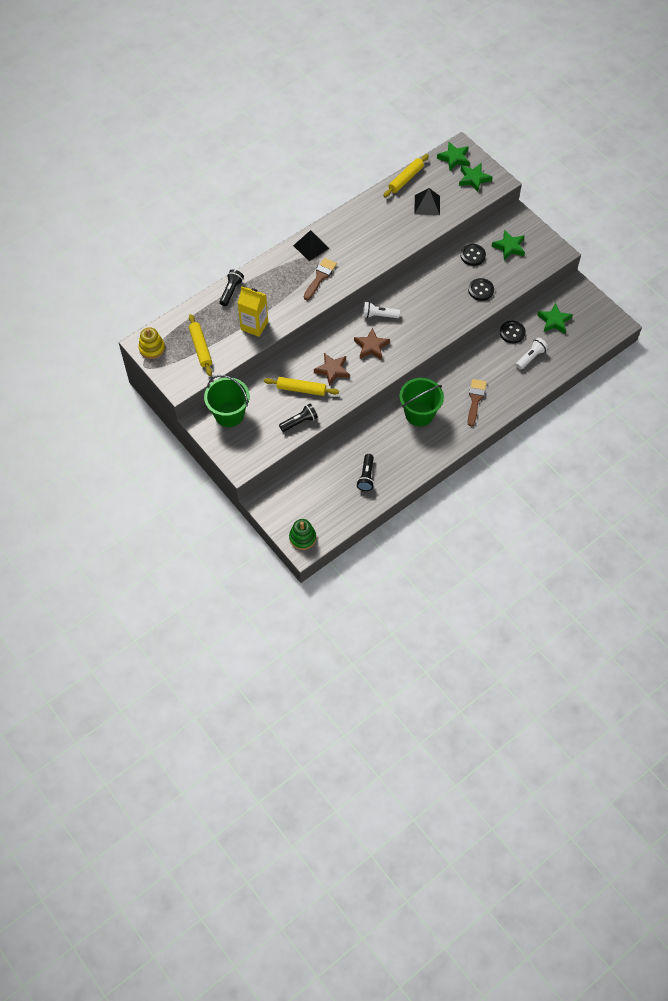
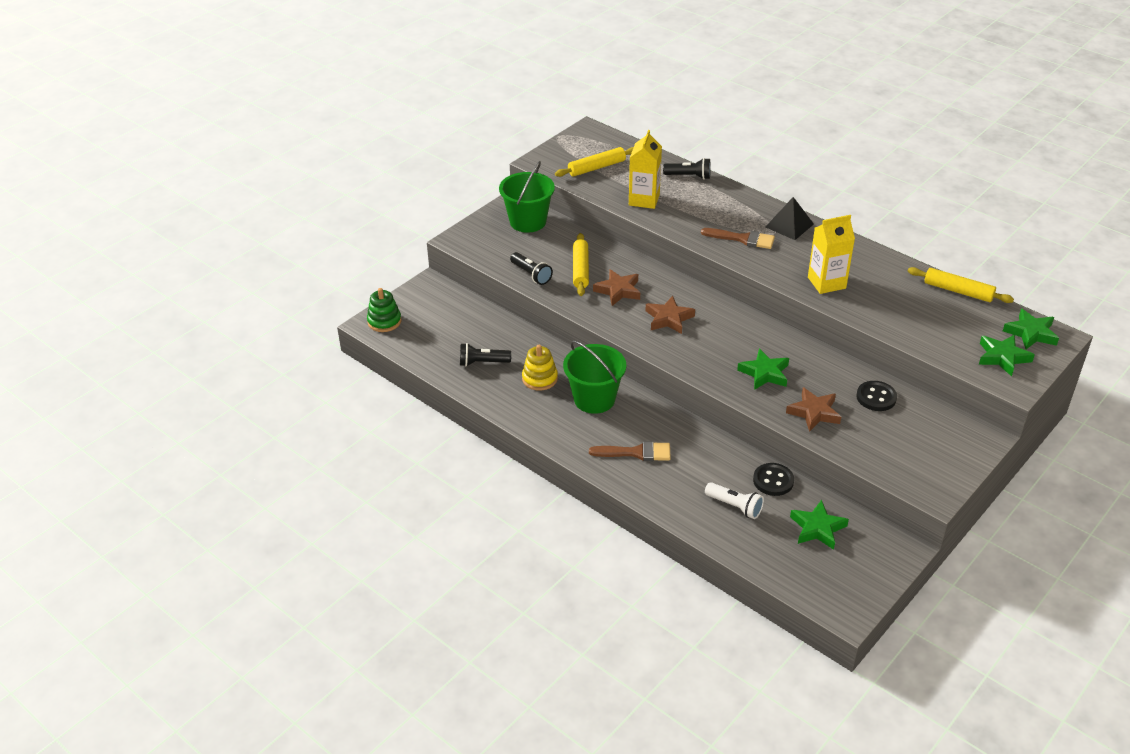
camera: 80 degrees right, 20 degrees down
(152, 348) = (584, 137): yellow stacking toy -> yellow stacking toy (539, 378)
(379, 315) = (723, 319): white flashlight -> none
(381, 243) = (826, 283): none -> yellow carton
(427, 205) = (922, 316): black pyramid -> none
(481, 290) = (814, 412): black button -> brown star
(509, 247) = (914, 435): green star -> green star (764, 373)

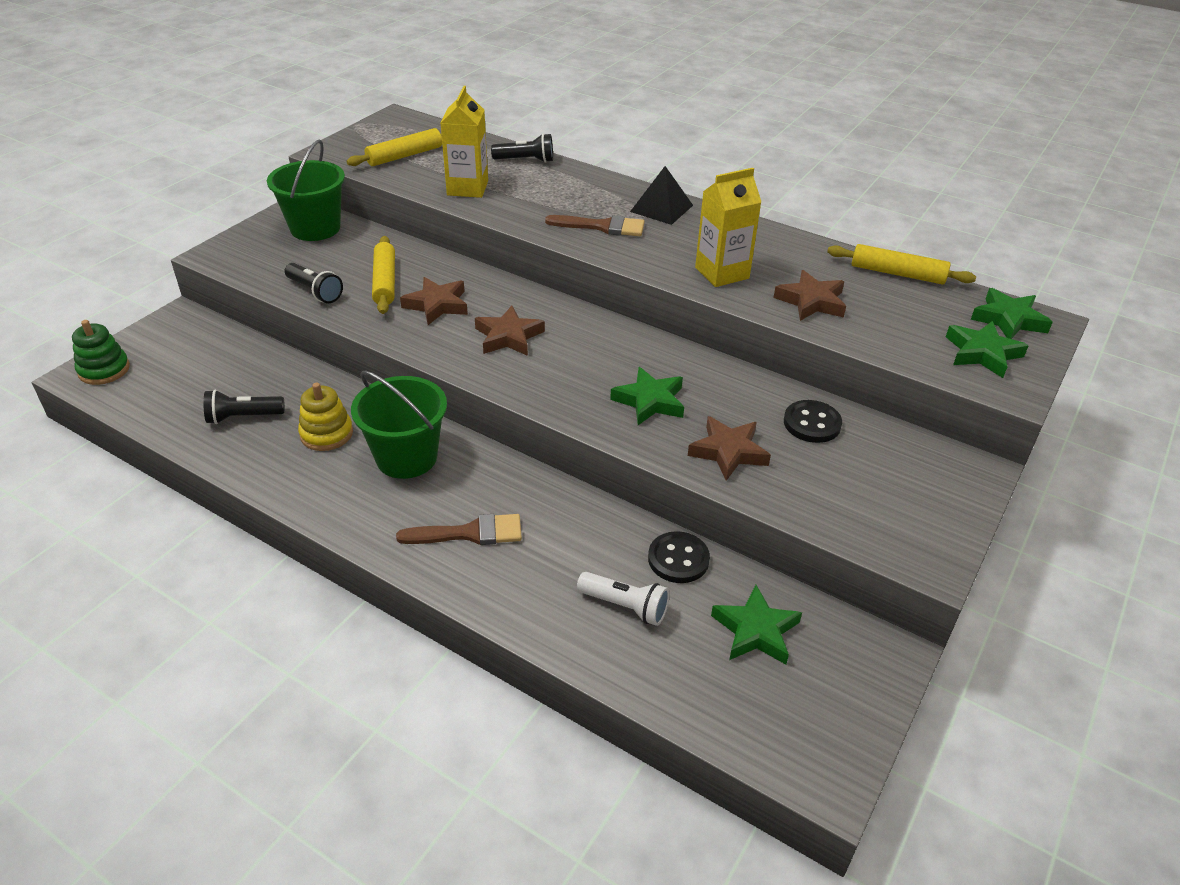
camera: 10 degrees left, 0 degrees up
(888, 309) = (811, 301): none -> brown star

